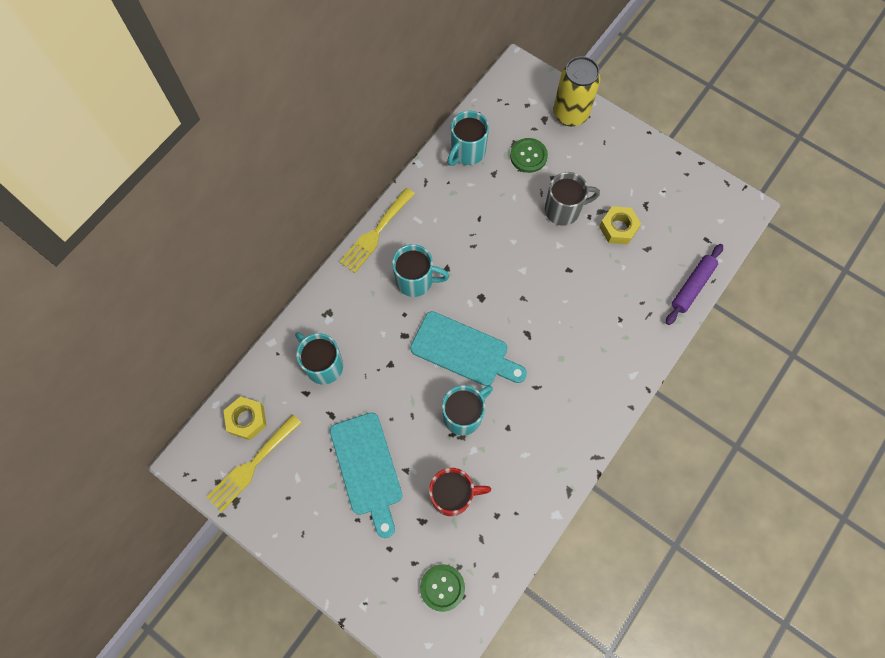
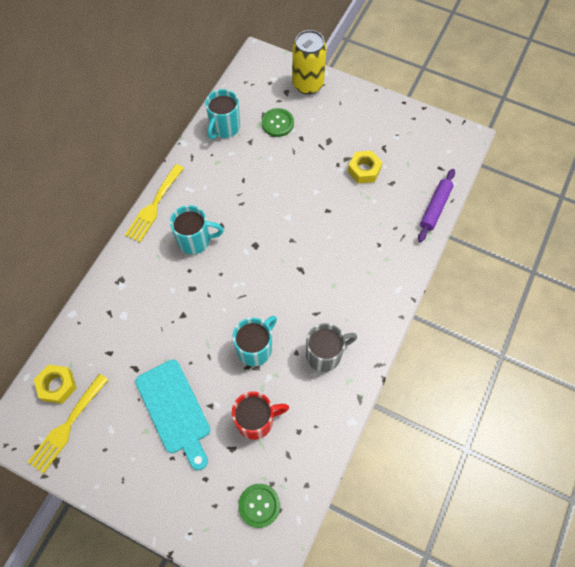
camera: 10 degrees left, 5 degrees down
(323, 365) = (122, 326): turquoise mug -> none
(464, 350) = (247, 292): turquoise cutting board -> none
(563, 210) = (315, 162): grey mug -> grey mug (325, 354)

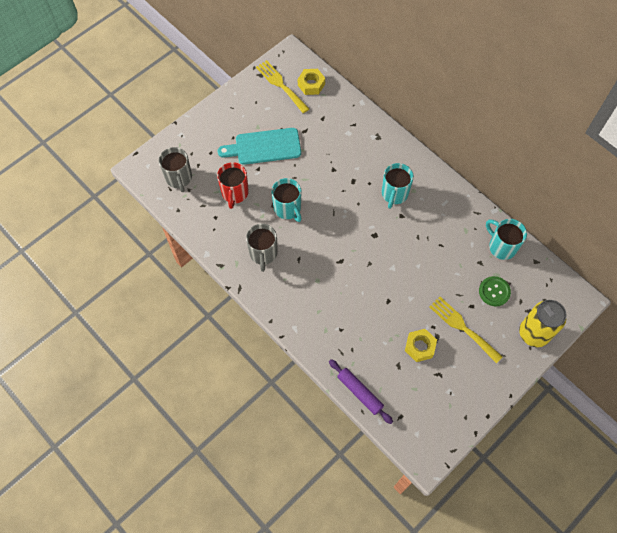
camera: 110 degrees right, 0 degrees up
(154, 206) = (436, 173): yellow fork -> yellow fork (462, 327)
(259, 505) = (179, 178): green button -> grey mug

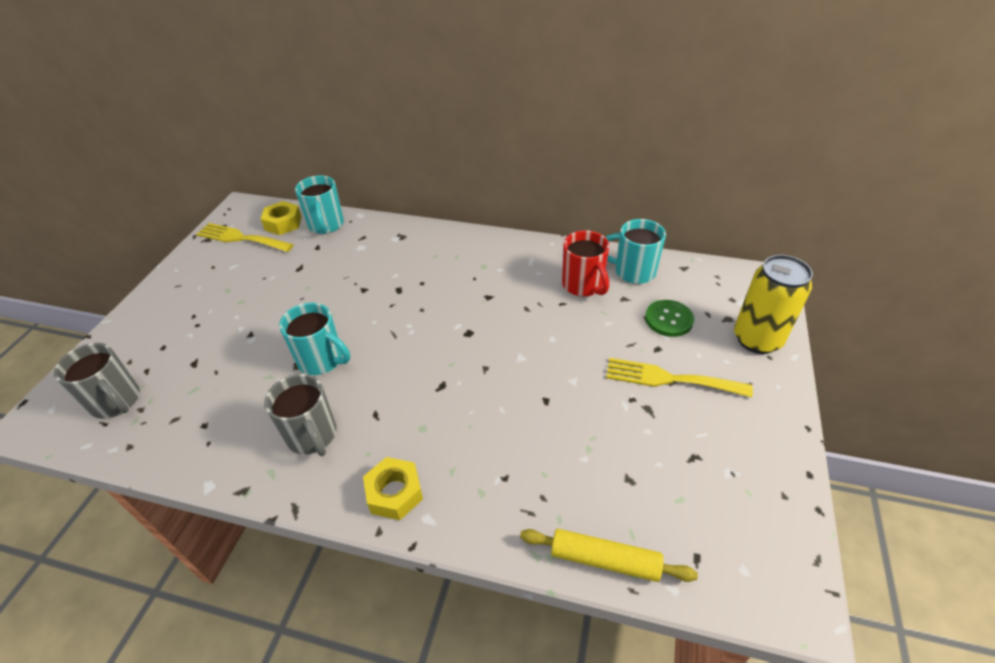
camera: 30 degrees left, 20 degrees down
(235, 193) = (225, 379): red mug -> red mug (583, 285)
(264, 147) = (248, 307): turquoise cutting board -> none
(359, 392) = (604, 560): purple rolling pin -> yellow rolling pin
(394, 194) = (462, 279): turquoise mug -> turquoise mug (326, 225)
(420, 347) = (637, 435): yellow nut -> yellow nut (394, 493)

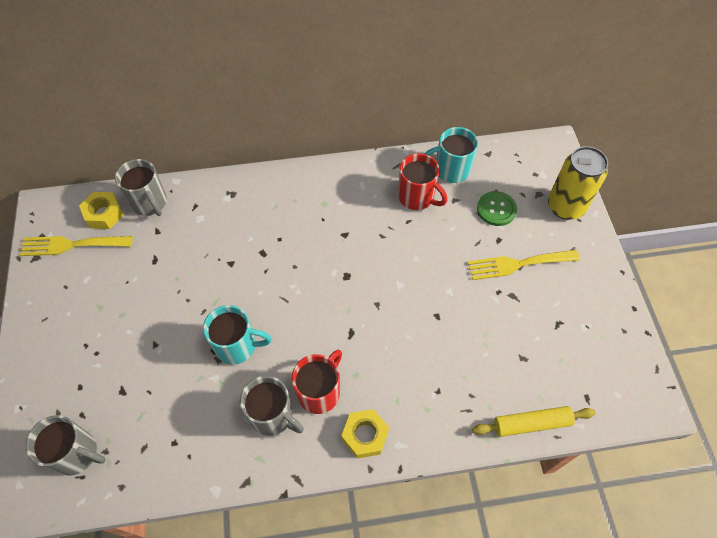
camera: 25 degrees left, 15 degrees up
(326, 225) = (150, 203): turquoise mug -> grey mug
(374, 430) = (320, 392): none -> red mug

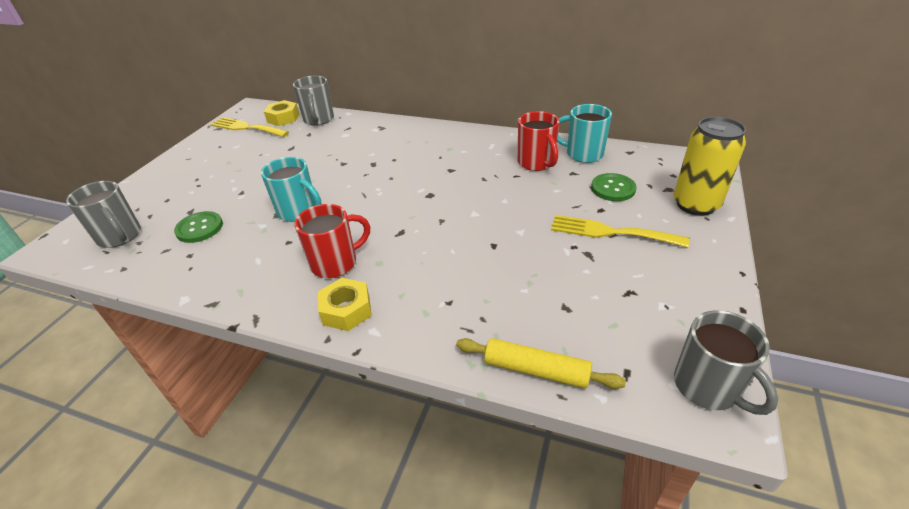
camera: 30 degrees right, 20 degrees down
(153, 408) = (199, 228): none -> green button
(273, 416) = (281, 265): grey mug -> grey mug (708, 387)

